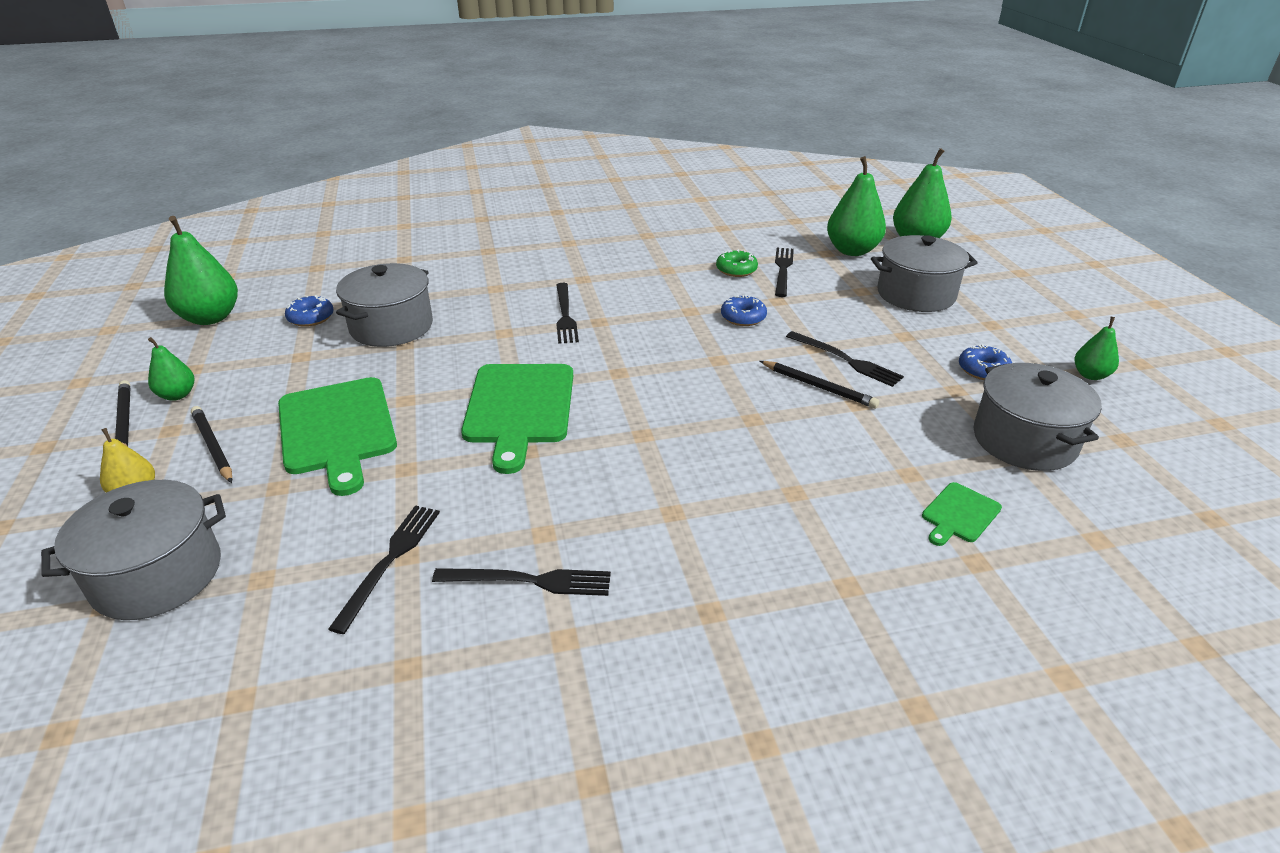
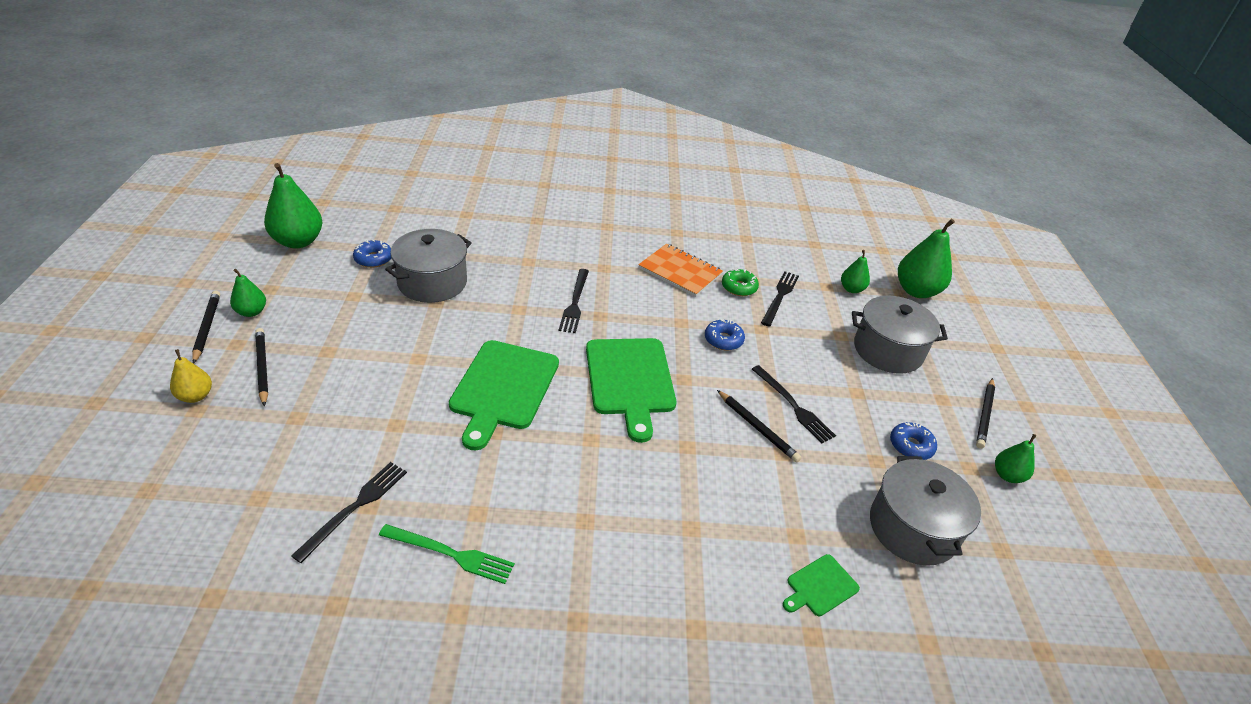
camera: 10 degrees right, 5 degrees up
(157, 575) = (189, 474): grey pot -> none
(337, 430) = (357, 374): green cutting board -> green cutting board (630, 380)
(528, 581) = (450, 554): black fork -> green fork
(667, 267) = (680, 272): none -> orange notebook
(852, 251) = (851, 289): green pear -> green pear, size x0.54
(1040, 329) = (984, 415): none -> black pencil

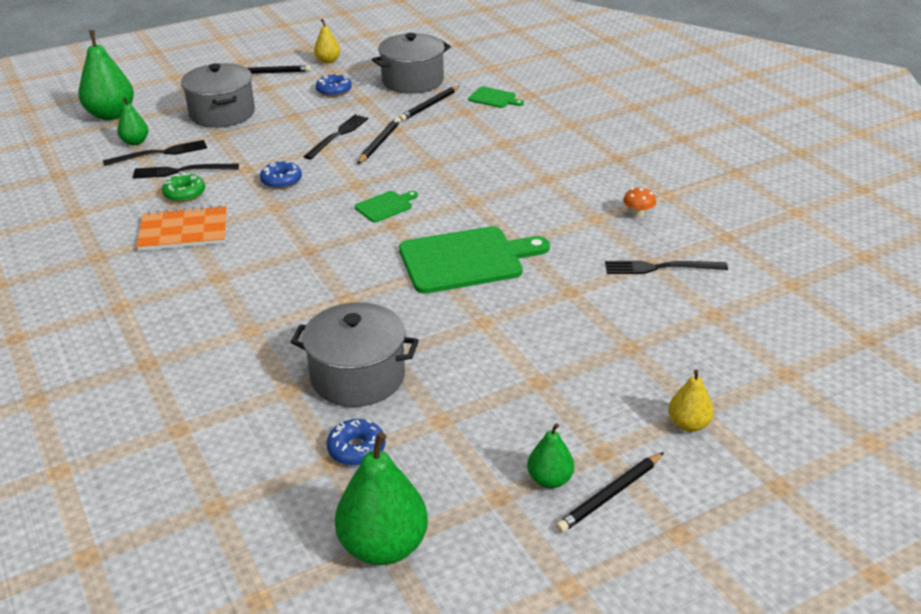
camera: 115 degrees left, 5 degrees down
(262, 367) = (607, 409): black pencil -> black pencil (429, 106)
(450, 554) = (638, 214): green fork -> orange mushroom
(575, 302) = (301, 271): black fork -> black fork (159, 153)
(630, 380) = (385, 206): green cutting board -> green cutting board, size x0.47
(680, 272) = (184, 231): orange notebook -> orange notebook turned 75 degrees clockwise
(1007, 475) = (328, 61): green pear -> yellow pear

